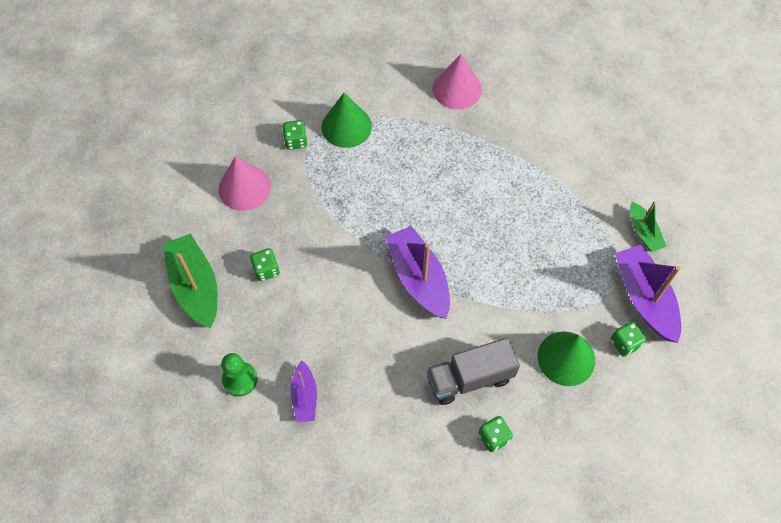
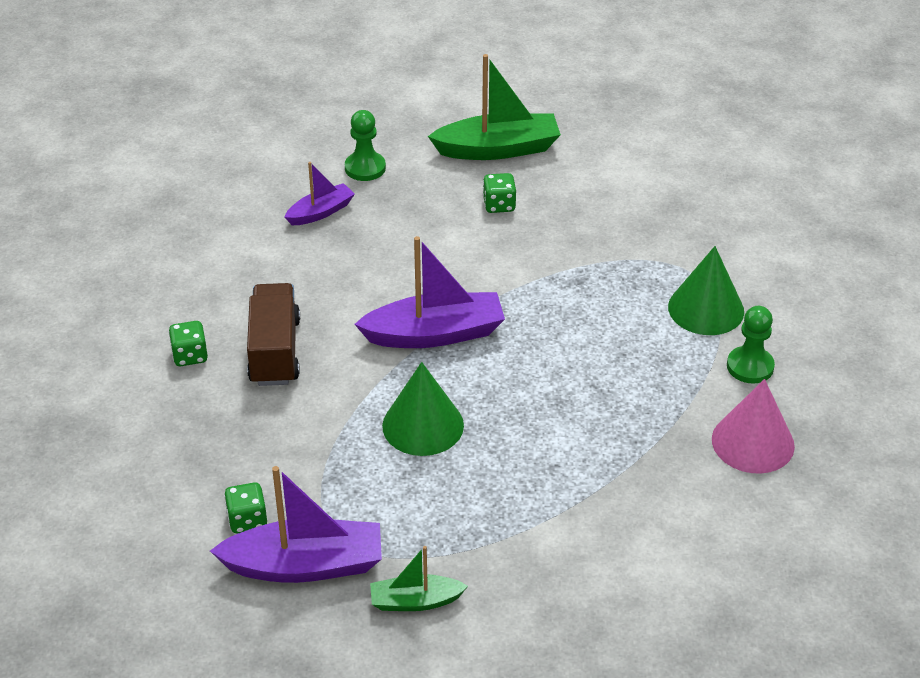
camera: 105 degrees right, 20 degrees down
(244, 187) = (627, 202): pink cone -> none
(296, 141) = (691, 257): green dice -> none
(304, 396) = (320, 212): purple boat -> purple boat turned 135 degrees clockwise
(393, 97) = (750, 366): none -> green pawn
(470, 378) = (275, 351): grey truck -> brown truck
(566, 358) = (256, 451): green cone -> green cone (423, 425)

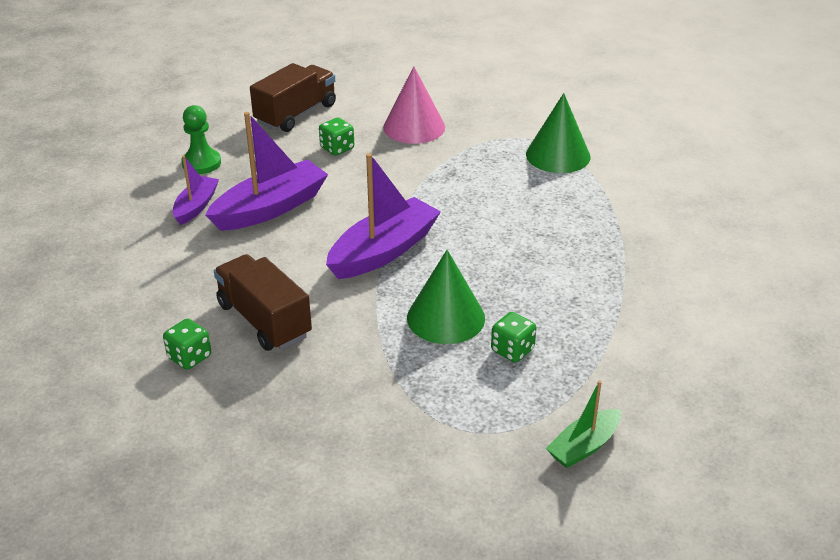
camera: 35 degrees left, 5 degrees down
(247, 520) = (379, 459): green dice -> green dice (512, 350)
(305, 565) = (467, 468): purple boat -> purple boat (270, 208)
(498, 149) = (296, 114): green boat -> brown truck
(750, 366) = (627, 177): green pawn -> none
(753, 442) = (684, 221): pink cone -> pink cone (414, 127)

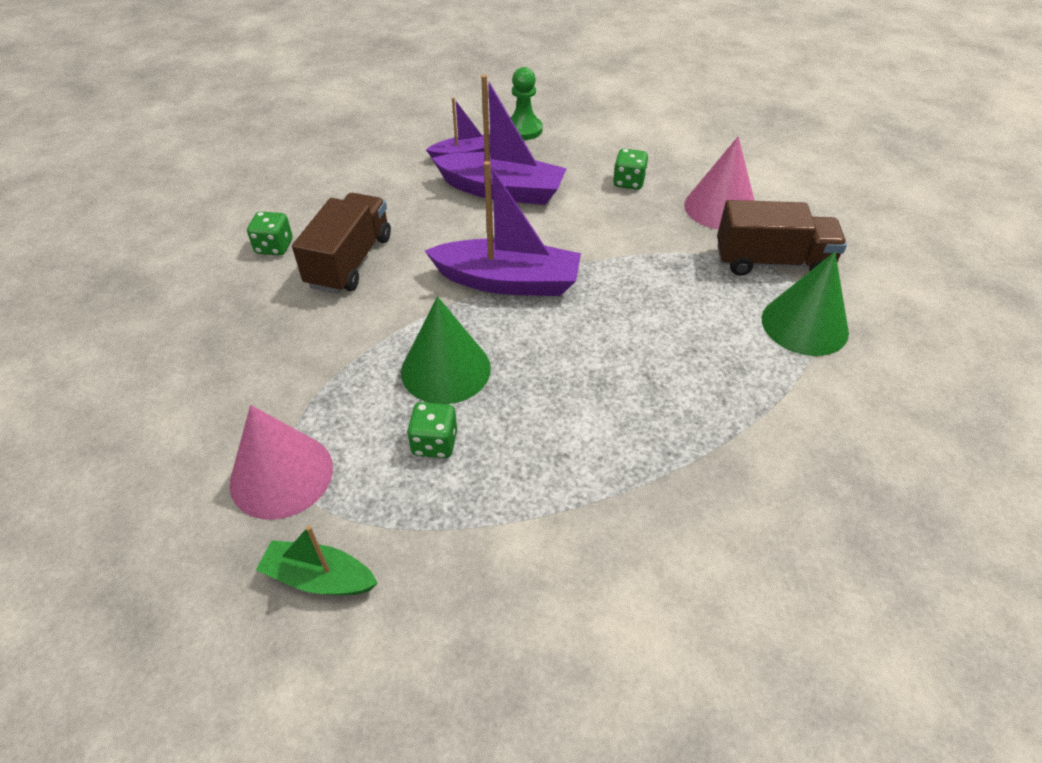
camera: 55 degrees right, 10 degrees up
(296, 114) = (650, 138): brown truck -> brown truck (772, 262)
(474, 436) = (281, 475): none -> pink cone

